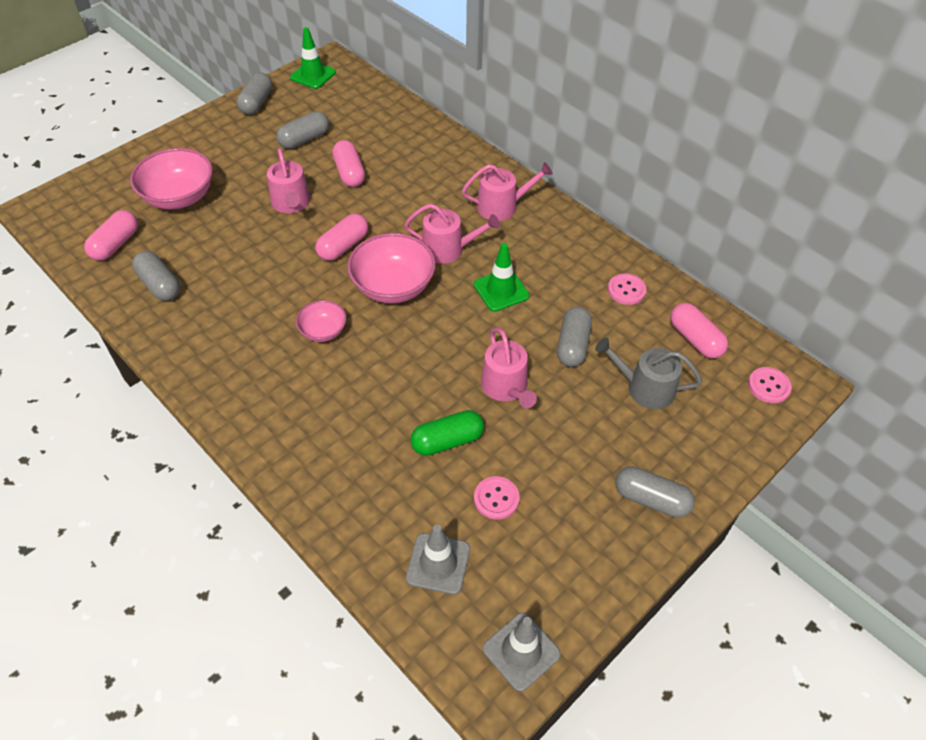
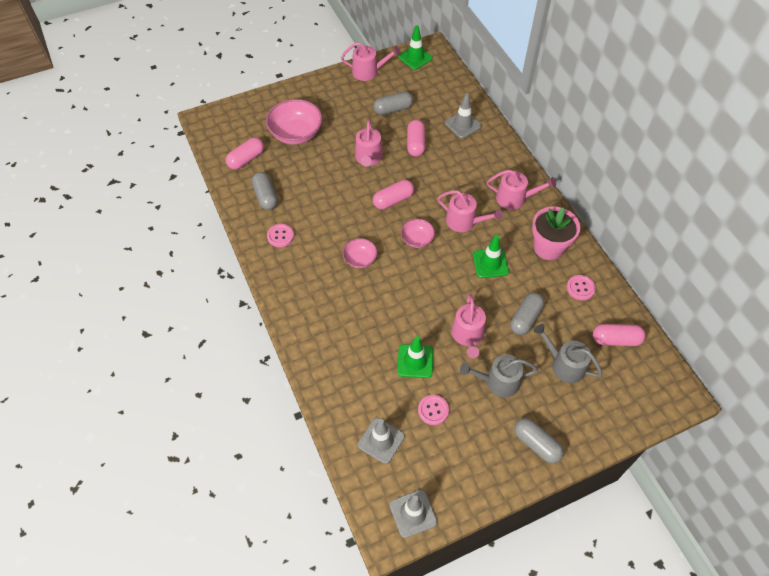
camera: 20 degrees right, 5 degrees up
(256, 103) = (369, 71): grey capsule -> pink watering can
(393, 286) = (417, 239): pink bowl -> pink bowl, size x0.55
(403, 137) = (463, 124): none -> grey traffic cone
(447, 441) = (415, 361): green capsule -> green traffic cone
(567, 253) = (548, 247): none -> pink flower pot
(568, 434) = (498, 381): none -> grey watering can
(695, 339) = (616, 339): pink capsule -> pink capsule turned 75 degrees counterclockwise
(769, 386) = (655, 390): pink button -> pink button (280, 236)

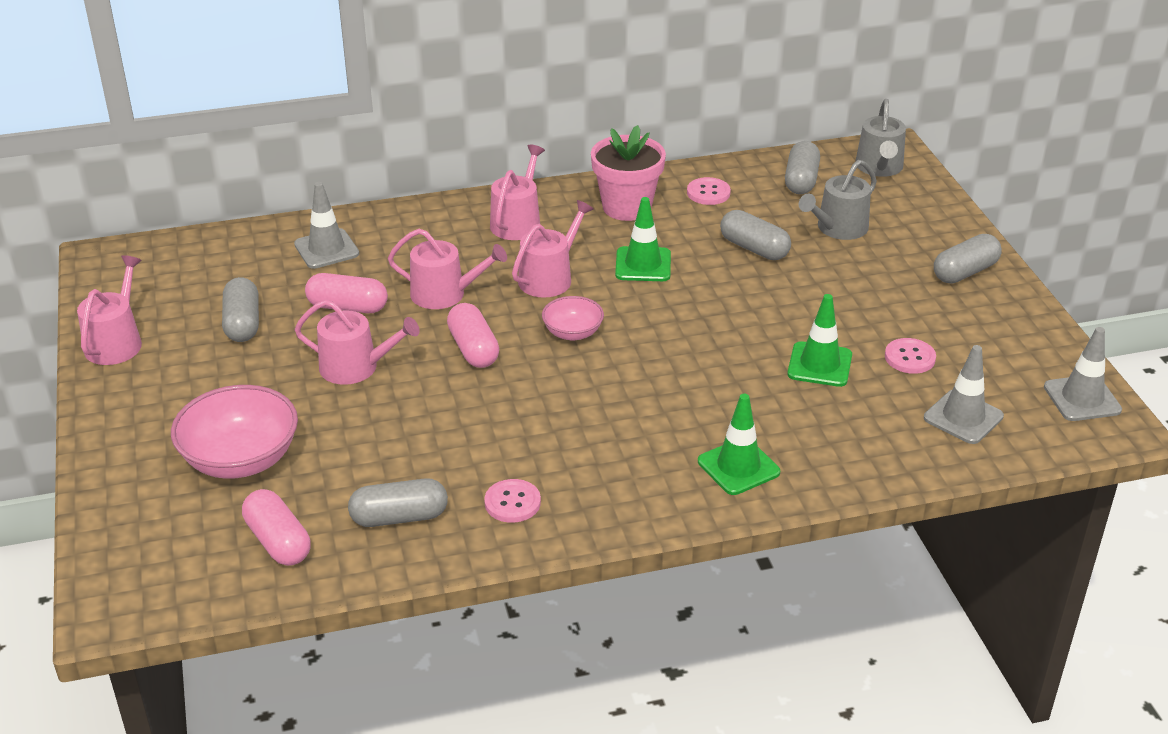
camera: 80 degrees left, 20 degrees down
(360, 259) = (599, 403): pink bowl -> none
(415, 57) = (116, 279): green traffic cone -> green traffic cone (738, 467)
(468, 335) = (778, 306): pink watering can -> pink watering can (445, 294)
(498, 381) = (862, 290): grey watering can -> grey watering can (879, 168)
(616, 339) = (801, 180): pink capsule -> grey capsule

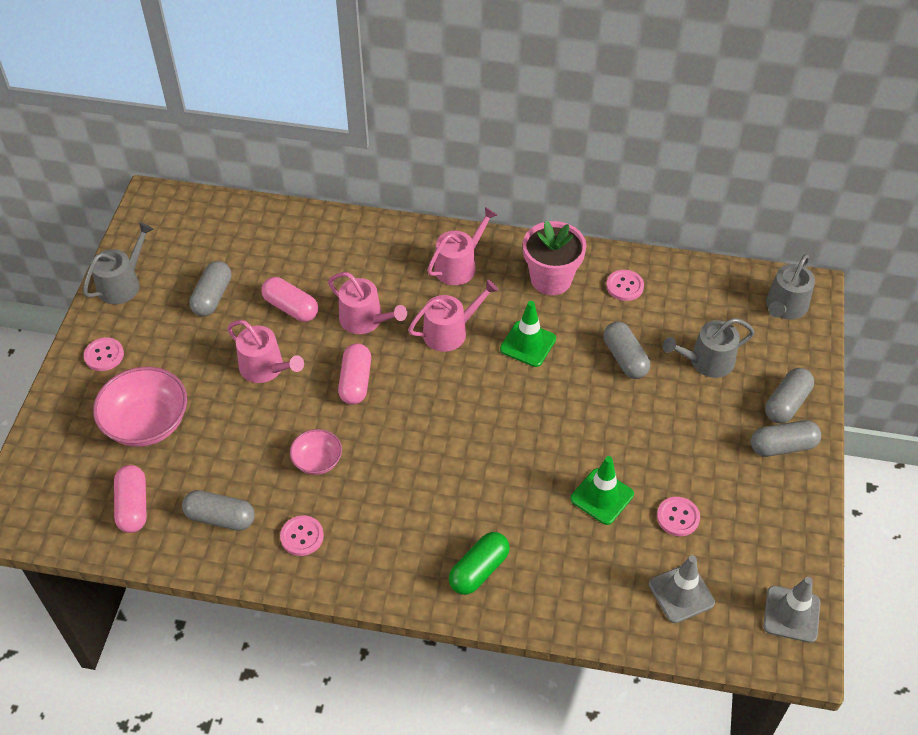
camera: 25 degrees right, 15 degrees up
(116, 342) = (123, 284): pink watering can -> grey watering can
(138, 413) = (104, 355): none -> pink button
(326, 249) = (306, 245): grey traffic cone -> none
(572, 333) = (435, 393): pink bowl -> pink bowl (317, 461)
(738, 467) = (479, 570): green traffic cone -> green capsule
(801, 180) = (709, 299): grey capsule -> grey capsule (786, 403)

